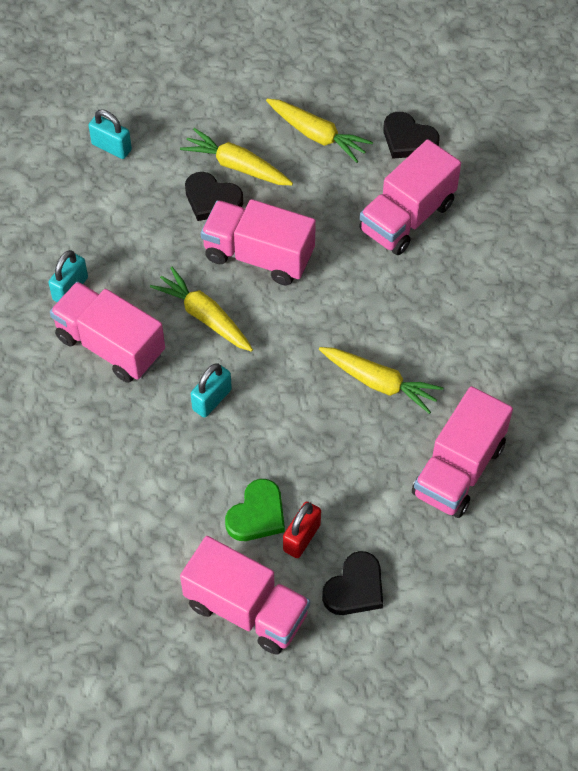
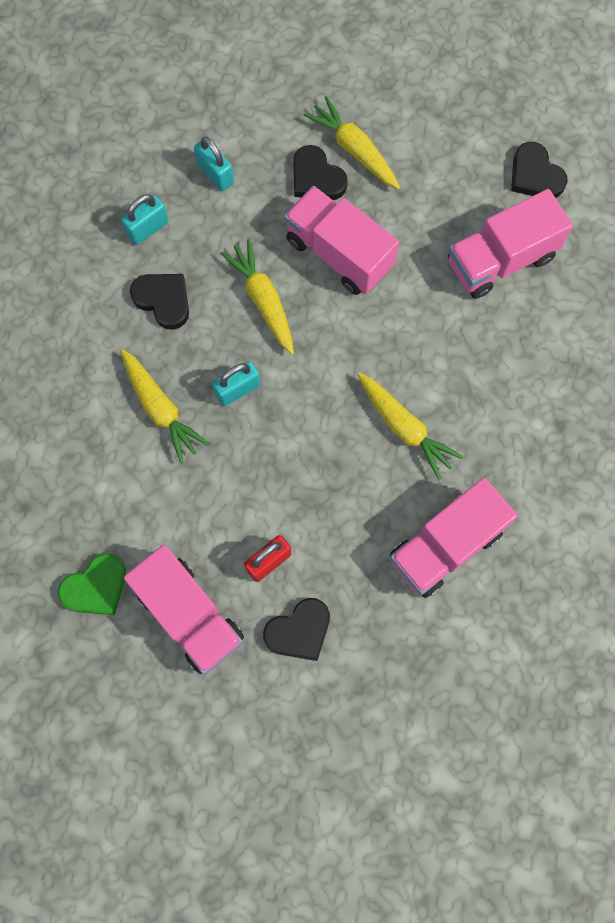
camera: 20 degrees right, 15 degrees up
(110, 345) = (163, 300): pink truck -> black heart
(111, 147) = (241, 90): turquoise padlock -> turquoise padlock (215, 174)
(257, 514) = (236, 523): green heart -> green heart (96, 587)
(317, 135) = (446, 142): yellow carrot -> yellow carrot (161, 409)

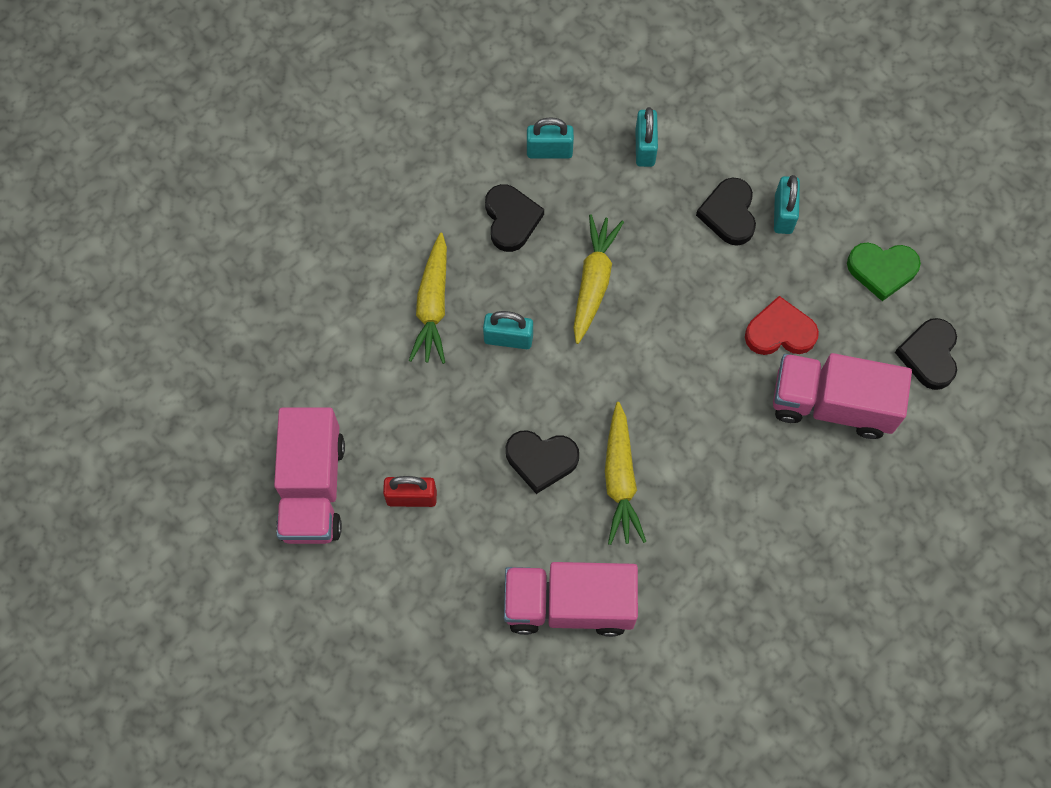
camera: 40 degrees right, 5 degrees down
(96, 587) = (260, 406): green heart -> green heart (882, 270)
(299, 631) = (387, 573): black heart -> black heart (541, 460)
(339, 253) = (692, 291): pink truck -> none
(354, 150) = (783, 214): yellow carrot -> turquoise padlock
(423, 236) = (780, 332): none -> red heart

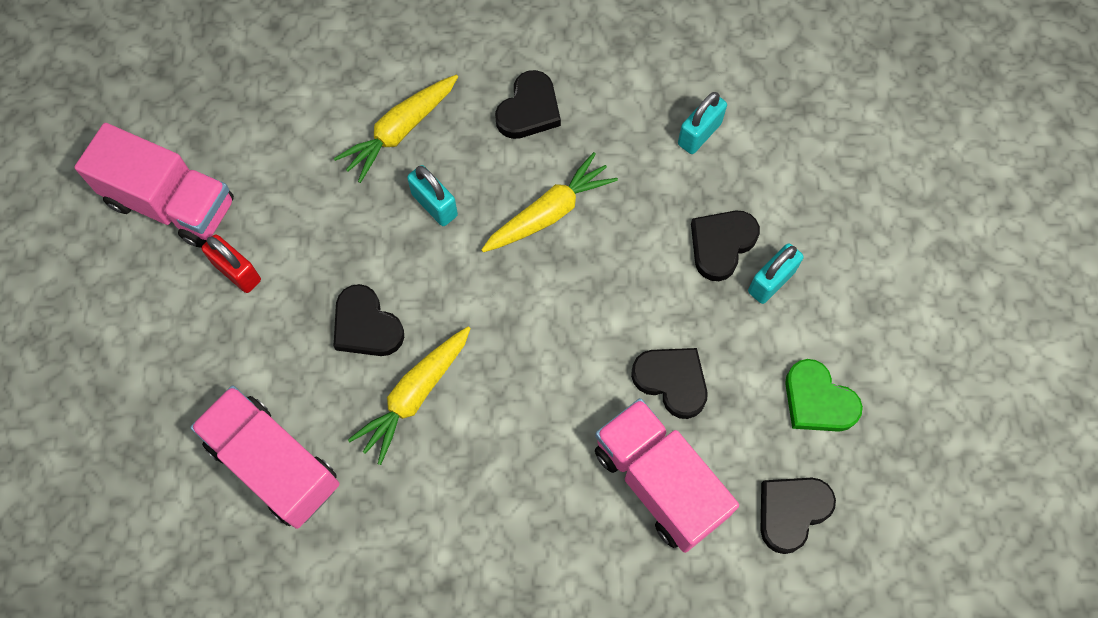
camera: 40 degrees right, 0 degrees up
(313, 488) = (171, 203): pink truck -> pink truck turned 105 degrees counterclockwise
(549, 151) = (614, 77): turquoise padlock -> none
(780, 332) = (672, 381): red heart -> black heart

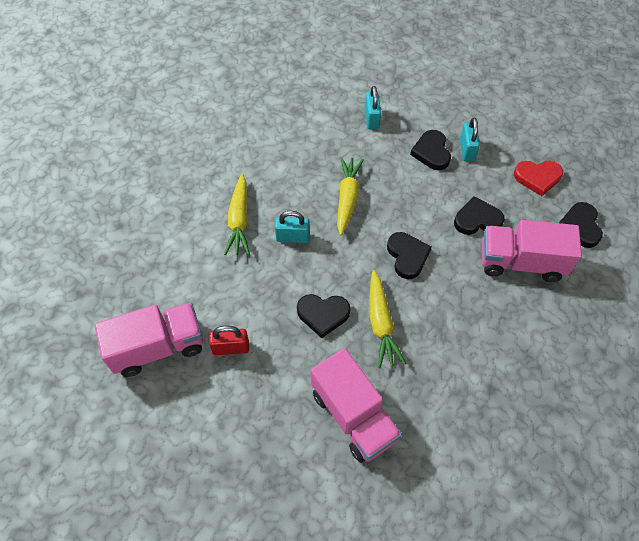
camera: 45 degrees left, 10 degrees down
(274, 464) = (353, 415): pink truck -> pink truck turned 120 degrees counterclockwise
(529, 110) = (288, 165): black heart -> black heart (407, 256)
(817, 401) = (537, 178): green heart -> red heart

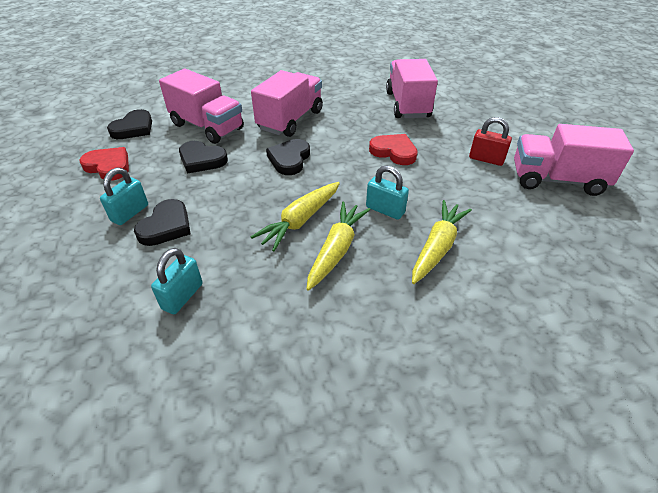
camera: 150 degrees left, 15 degrees down
(323, 314) = (394, 152): black heart -> red heart
(381, 323) = (350, 133): yellow carrot -> yellow carrot (336, 250)
(455, 314) = (290, 120): none -> pink truck

